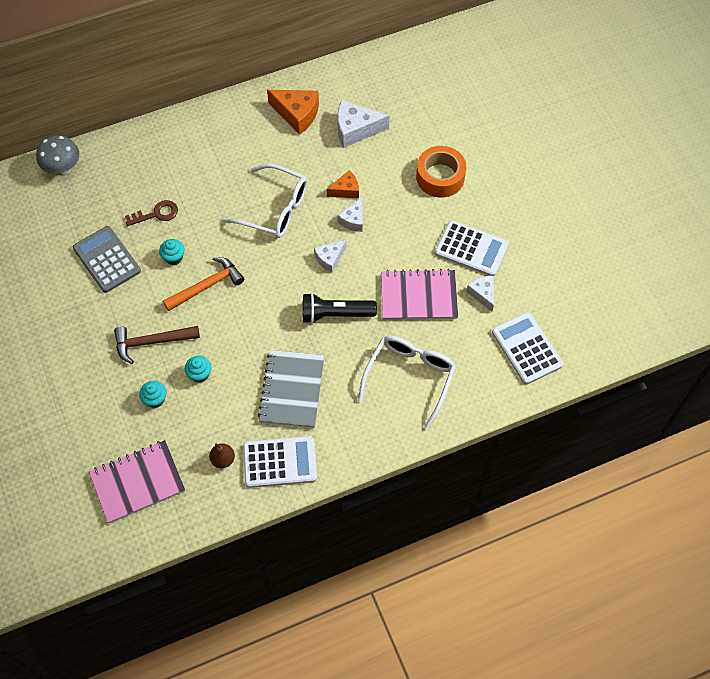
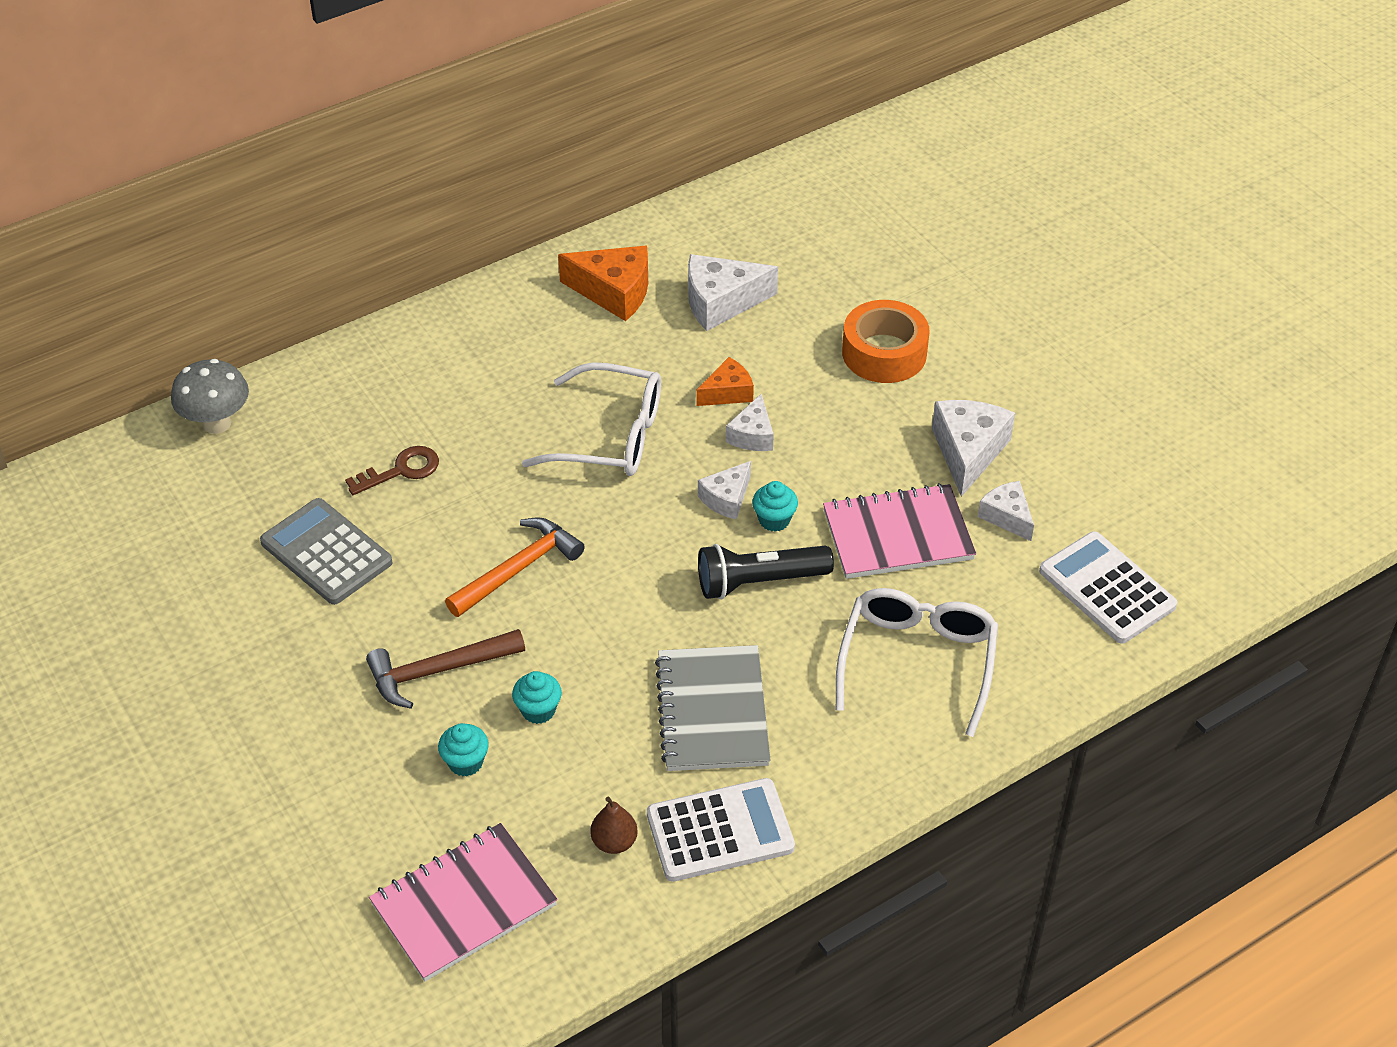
camera: 10 degrees left, 15 degrees down
(174, 258) = (448, 533): turquoise cupcake -> turquoise cupcake (774, 520)
(471, 249) = (968, 452): white calculator -> white cheese

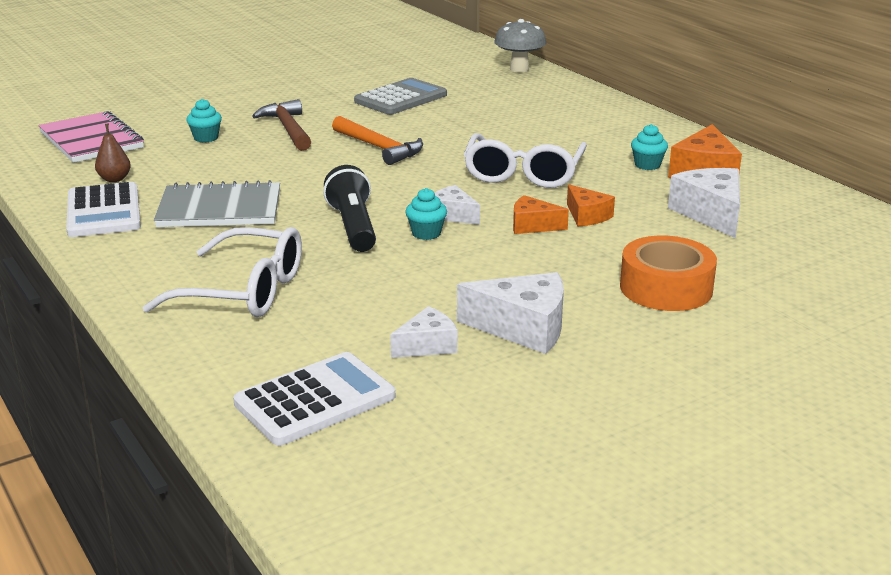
camera: 90 degrees right, 20 degrees down
(401, 470) = (479, 113): brown key -> none
(538, 710) = (243, 156): turquoise cupcake -> turquoise cupcake (647, 165)
(752, 435) = (532, 226): white cheese -> orange cheese
(898, 535) = (404, 287): pink notebook -> none

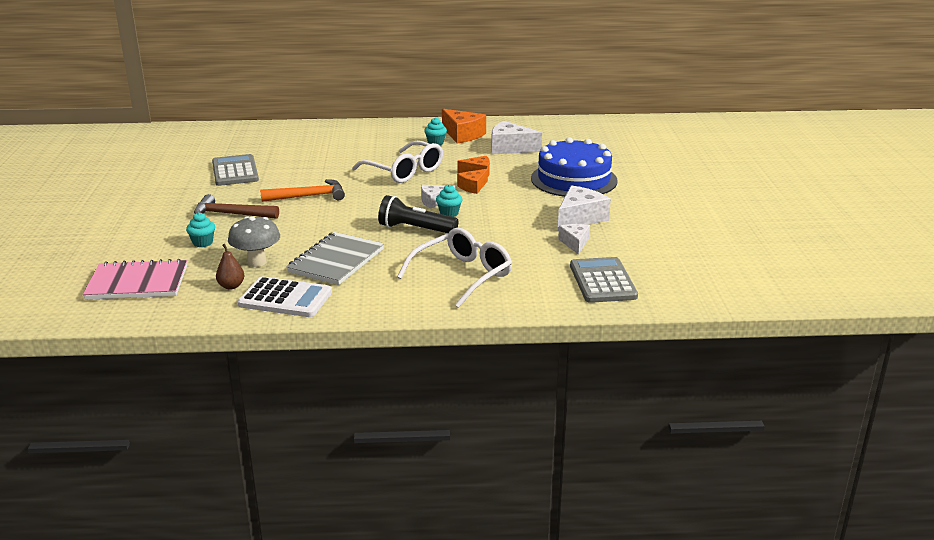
camera: 60 degrees left, 0 degrees up
(315, 400) = (602, 281): white calculator -> grey calculator
(519, 69) = (243, 130): grey mushroom -> grey mushroom (257, 262)
(666, 288) = (574, 179): orange tape -> blue cake

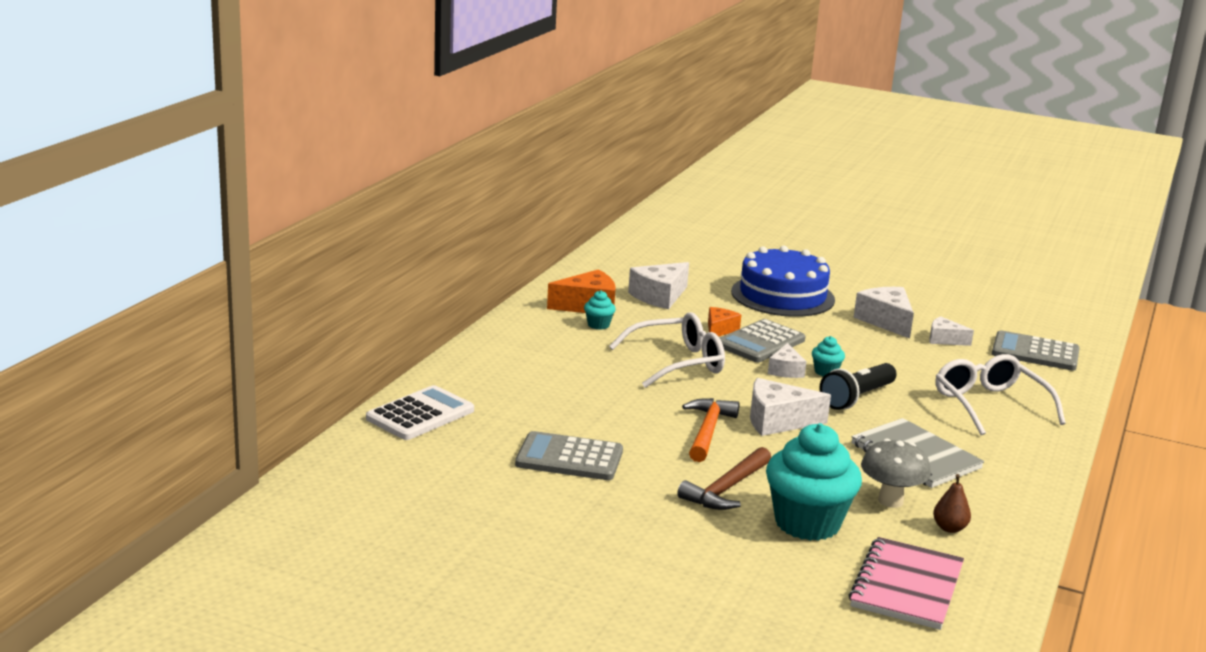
camera: 65 degrees left, 5 degrees down
(202, 243) = (807, 523): turquoise cupcake -> turquoise cupcake, size x2.32
(285, 298) = (999, 503): white calculator -> white calculator (420, 415)
(346, 212) = (777, 421): none -> white cheese
(473, 187) = (760, 342): orange cheese -> grey calculator

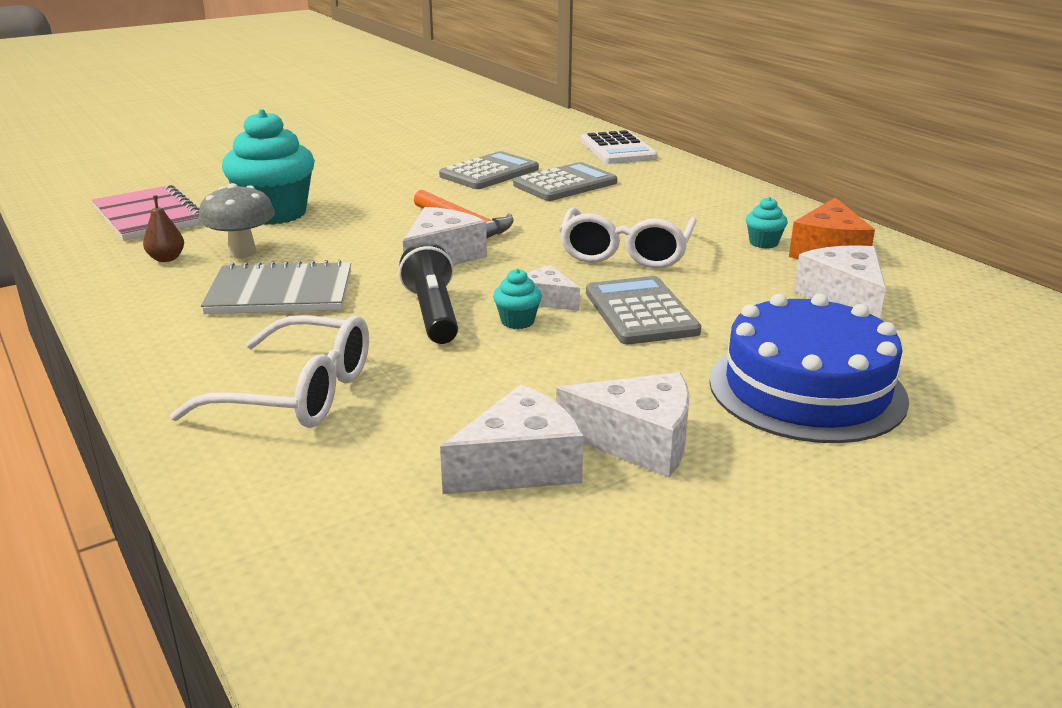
camera: 125 degrees right, 5 degrees up
(719, 330) = (702, 301): orange cheese -> none
(726, 489) = (366, 204): brown hammer -> none
(944, 340) = (520, 466): white cheese -> white cheese, size x1.65
(1035, 352) = (374, 544): grey calculator -> grey calculator (565, 184)

